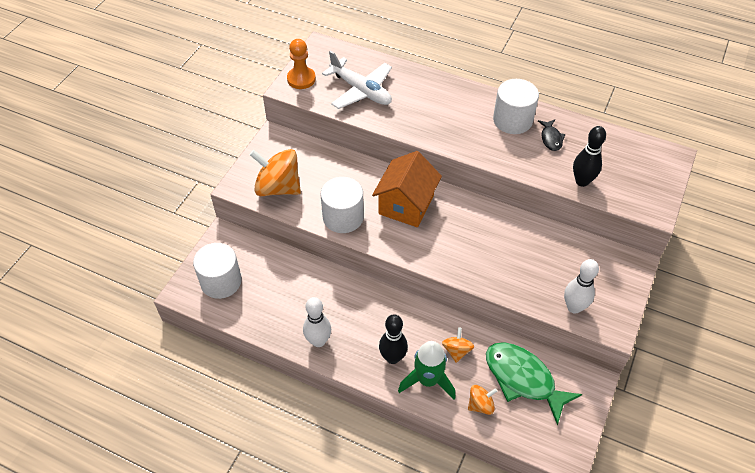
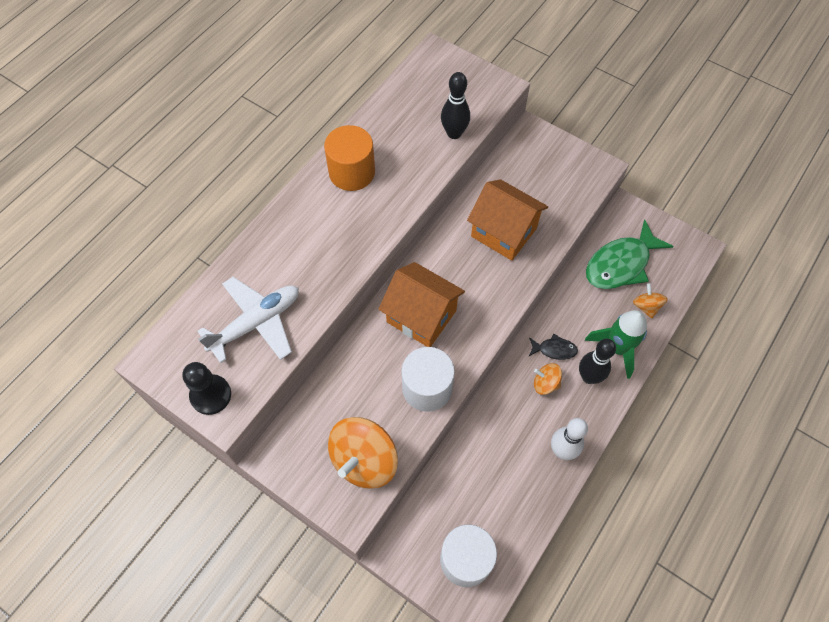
camera: 80 degrees left, 10 degrees up
(301, 79) = (211, 395): orange pawn -> black pawn
(456, 351) = (585, 315): orange spinning top -> orange spinning top (545, 383)
(507, 253) = (504, 232): none -> orange house
(512, 120) = (352, 172): white cylinder -> orange cylinder
(551, 138) = (388, 144): black fish -> black fish (554, 349)
(574, 307) = (575, 192): white bowling pin -> none

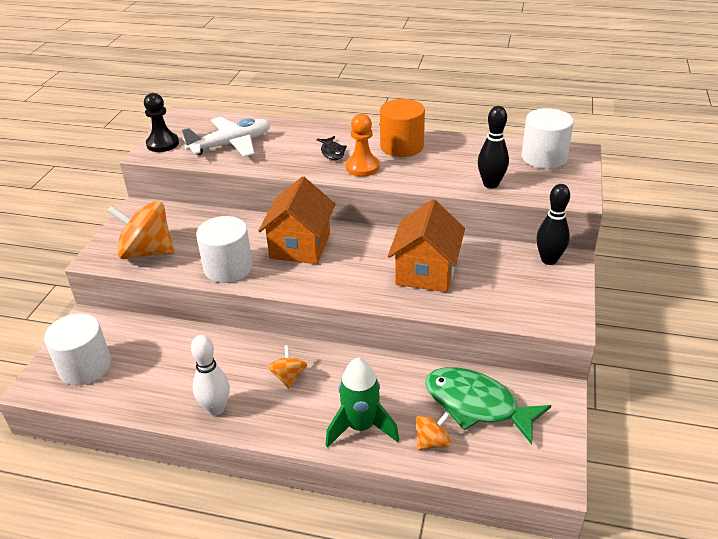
camera: 70 degrees right, 25 degrees down
(256, 323) = (231, 144): white plane -> white plane turned 60 degrees counterclockwise
(373, 217) = (362, 167): none -> orange pawn
(431, 78) = (544, 157): none -> white cylinder
(554, 349) = (332, 374): black fish -> black fish (332, 152)
(589, 377) = (312, 410): black bowling pin -> black bowling pin (549, 260)

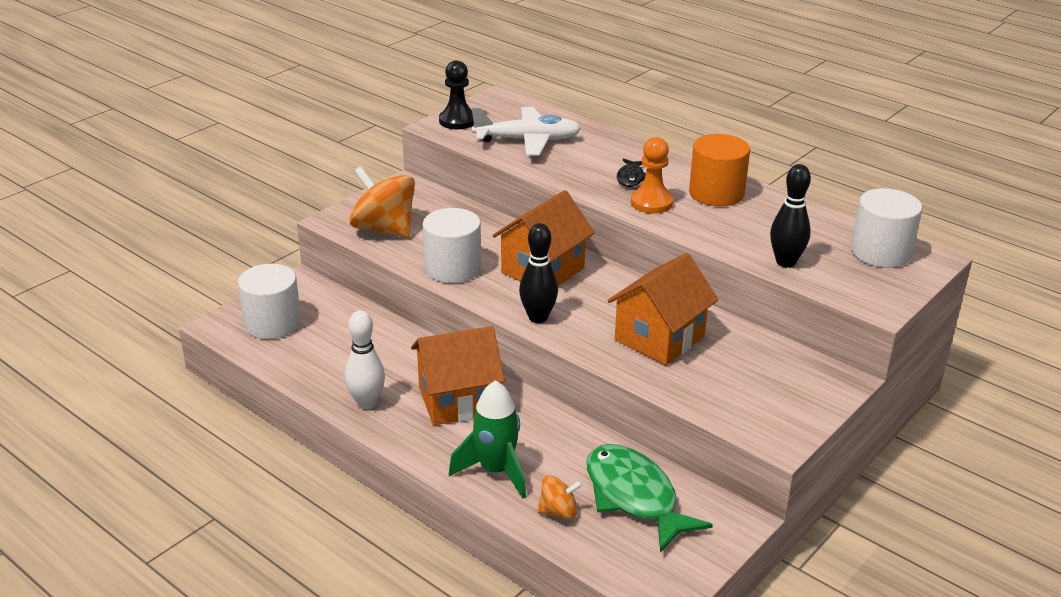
camera: 25 degrees right, 5 degrees down
(289, 377) = (457, 400): orange spinning top -> orange house
(549, 260) = (816, 372): black bowling pin -> black bowling pin (538, 317)

